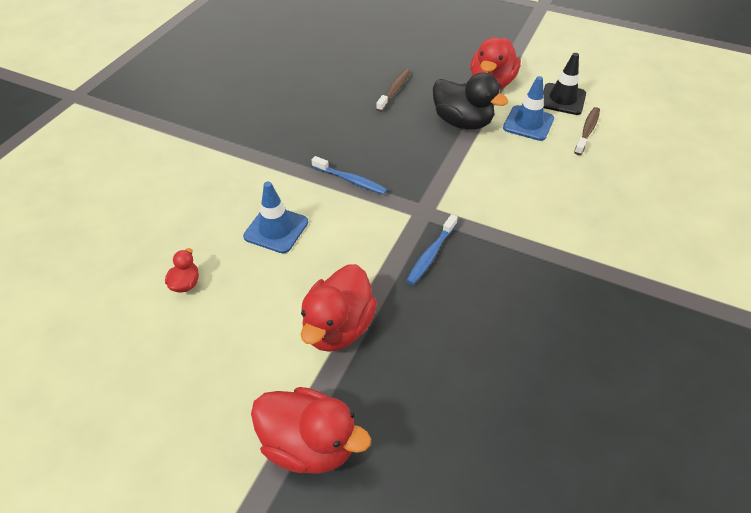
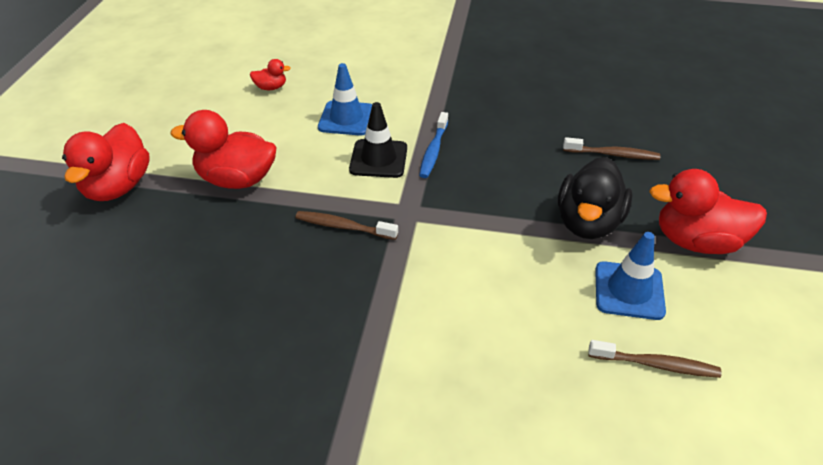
camera: 75 degrees right, 5 degrees down
(431, 254) = (343, 227): blue toothbrush -> brown toothbrush
(562, 99) = (719, 328): black traffic cone -> black traffic cone (378, 159)

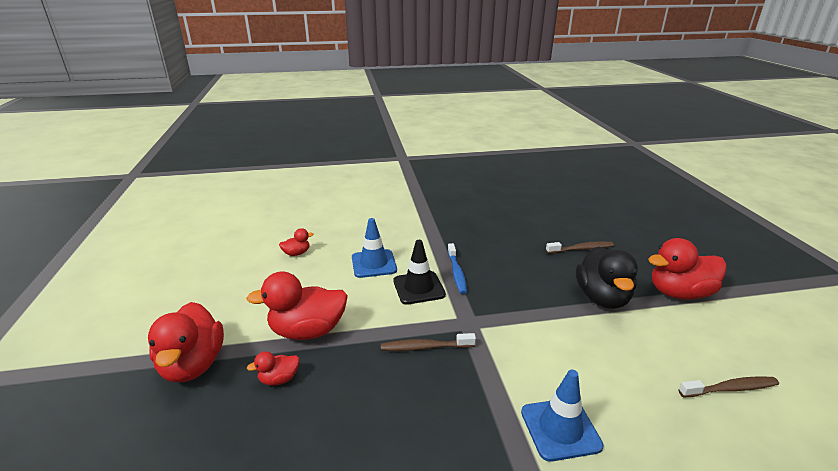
camera: 20 degrees left, 15 degrees down
(186, 221) = (279, 379): none -> red duck
(629, 290) = (667, 339): blue traffic cone -> blue traffic cone (560, 429)

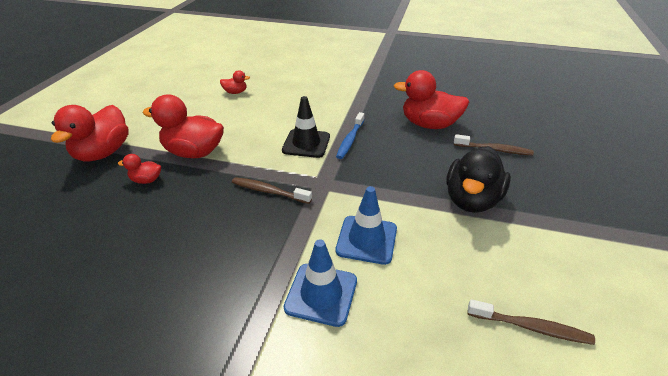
camera: 25 degrees right, 10 degrees up
(374, 264) = (287, 115): blue traffic cone -> blue traffic cone (366, 239)
(679, 293) = (566, 220): red duck -> red duck (429, 124)

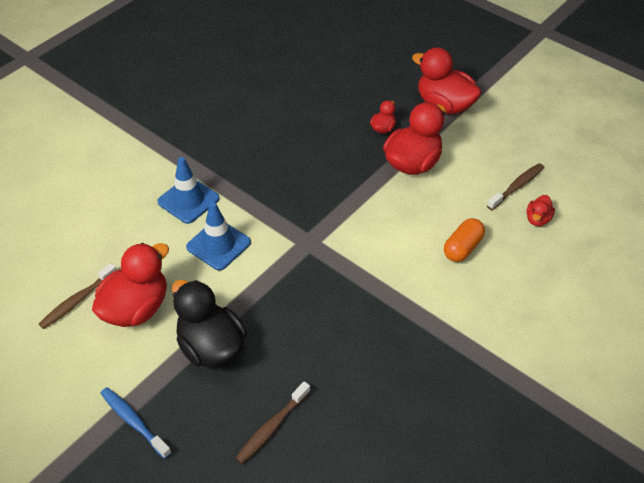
camera: 115 degrees right, 10 degrees up
(269, 191) = (319, 201): brown toothbrush -> brown toothbrush (517, 186)
(280, 113) = (462, 248): none -> orange capsule
(306, 143) = (383, 251): black traffic cone -> none
(350, 140) = (370, 292): blue toothbrush -> blue toothbrush (133, 421)
(429, 124) = (361, 389): red duck -> red duck (136, 308)

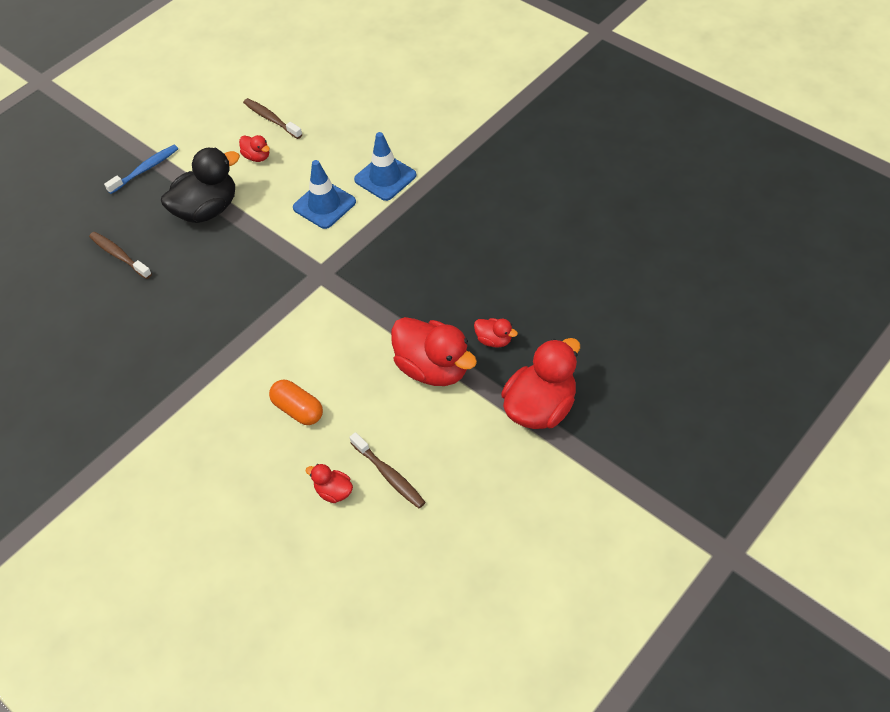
camera: 95 degrees right, 5 degrees up
(136, 308) = (257, 157): red duck -> red duck, size x0.47

